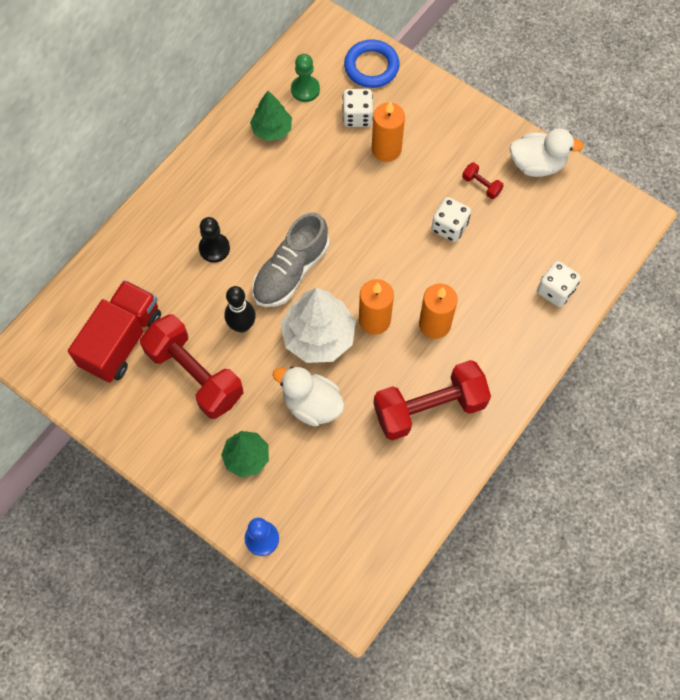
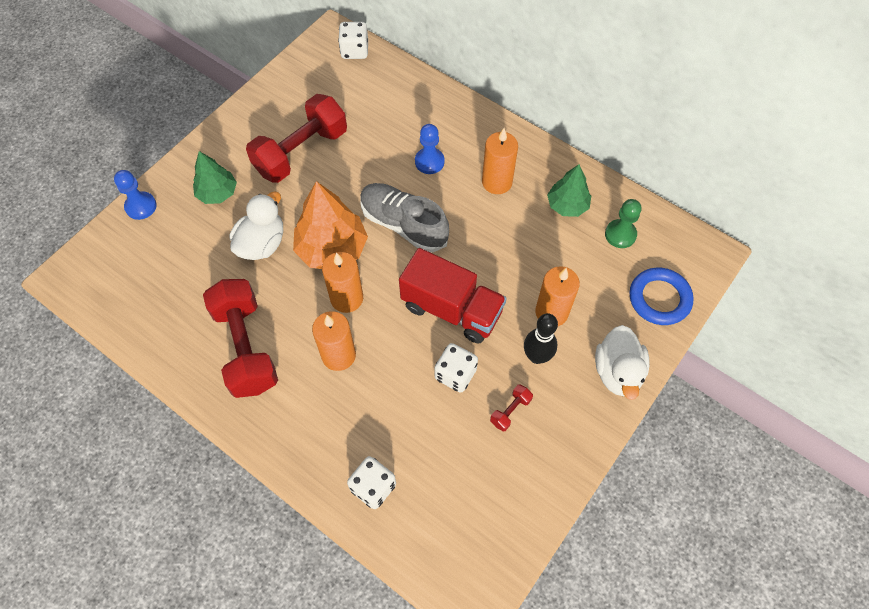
camera: 90 degrees right, 5 degrees down
(121, 340) = (339, 98): red truck -> red truck (452, 309)
(214, 248) = (429, 162): black pawn -> blue pawn
(242, 188) = (497, 182): none -> orange candle
(242, 325) = (347, 186): black bowling pin -> black bowling pin (537, 356)
(318, 336) = (332, 249): white tree -> orange tree
(357, 116) = (591, 284): white dice -> white dice (355, 51)
(537, 164) = (542, 477): white duck -> white duck (617, 372)

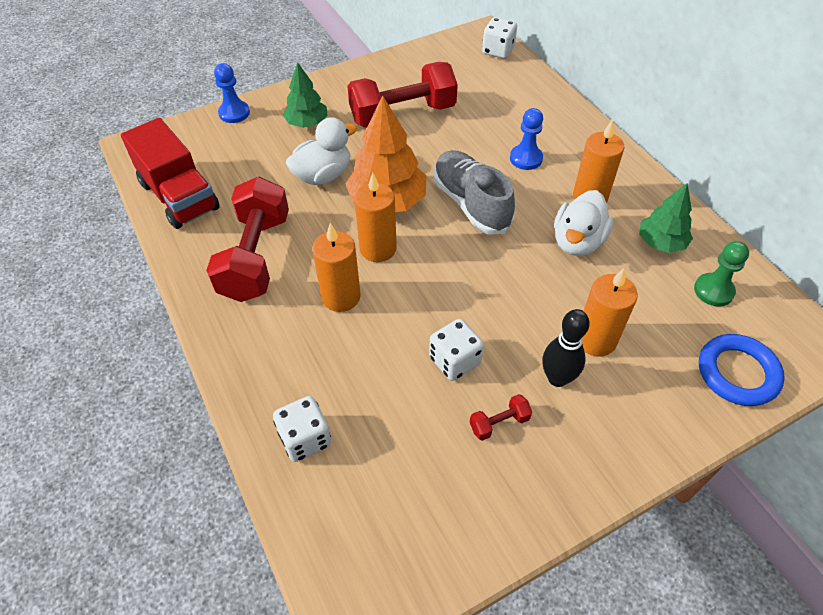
camera: 25 degrees right, 10 degrees down
(452, 309) = (482, 297): red truck -> red truck (179, 196)
(617, 372) = (650, 432): white duck -> white duck (577, 241)

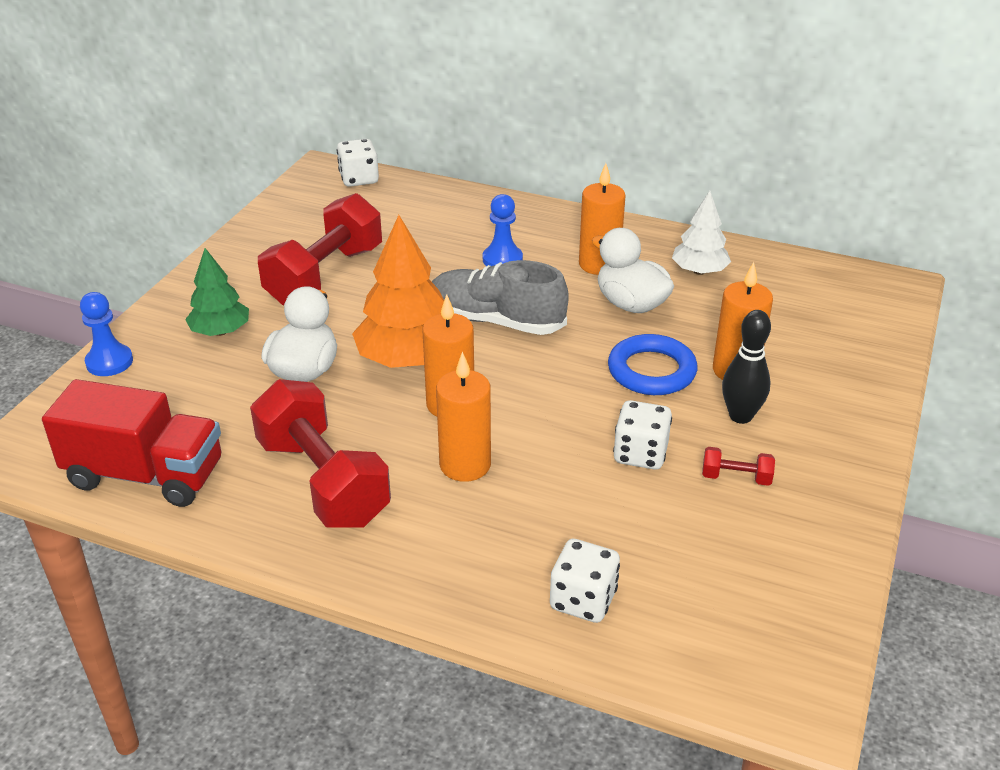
camera: 40 degrees left, 15 degrees down
(499, 423) = (736, 477): red dumbbell -> red dumbbell turned 75 degrees clockwise
(577, 241) = (631, 304): white duck -> white duck turned 150 degrees clockwise
(661, 242) = (699, 271): green tree -> white tree
(713, 291) = (780, 286): green pawn -> none
(737, 373) = (863, 335): blue ring -> blue ring (651, 371)

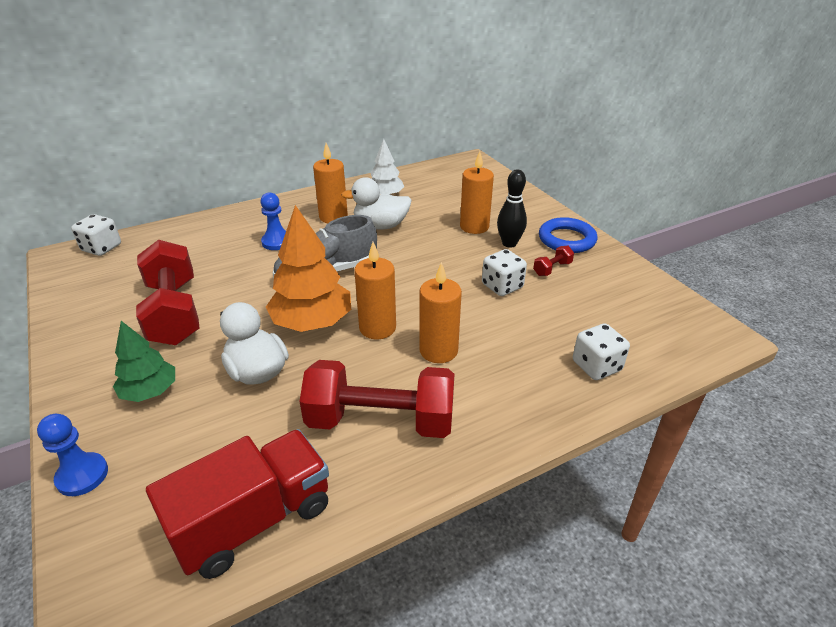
camera: 50 degrees left, 0 degrees up
(651, 371) = (442, 248): blue ring -> blue ring (566, 239)

